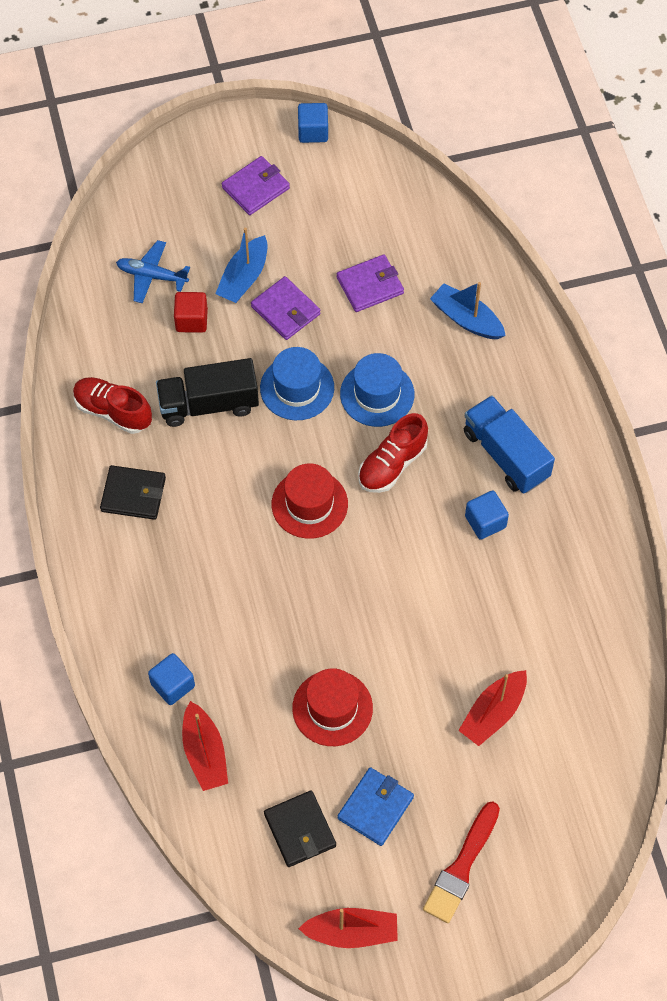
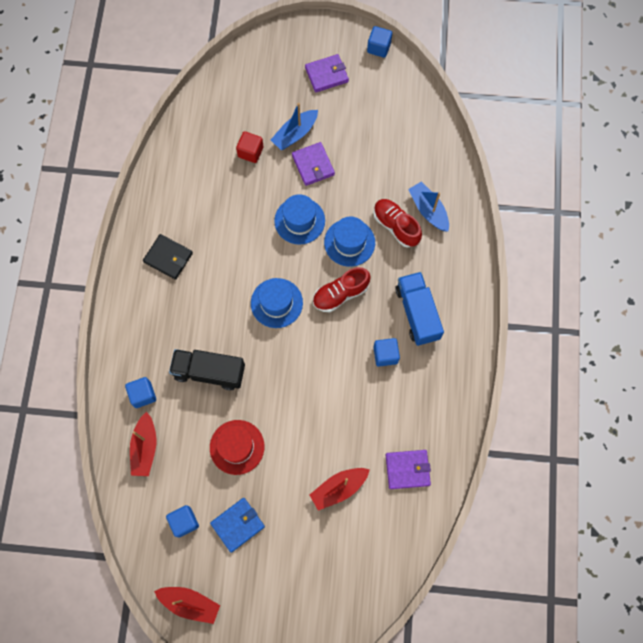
camera: 20 degrees right, 10 degrees up
(113, 411) = (177, 197): red shoe -> red shoe (396, 226)
(152, 276) = (237, 113): blue plane -> none
(208, 404) = (239, 213): black truck -> black truck (209, 372)
(300, 830) = (184, 522): black wallet -> blue cube
(309, 504) = (276, 303): red hat -> blue hat
(370, 285) = (374, 166): purple wallet -> purple wallet (407, 469)
(461, 867) = (277, 586): red brush -> none

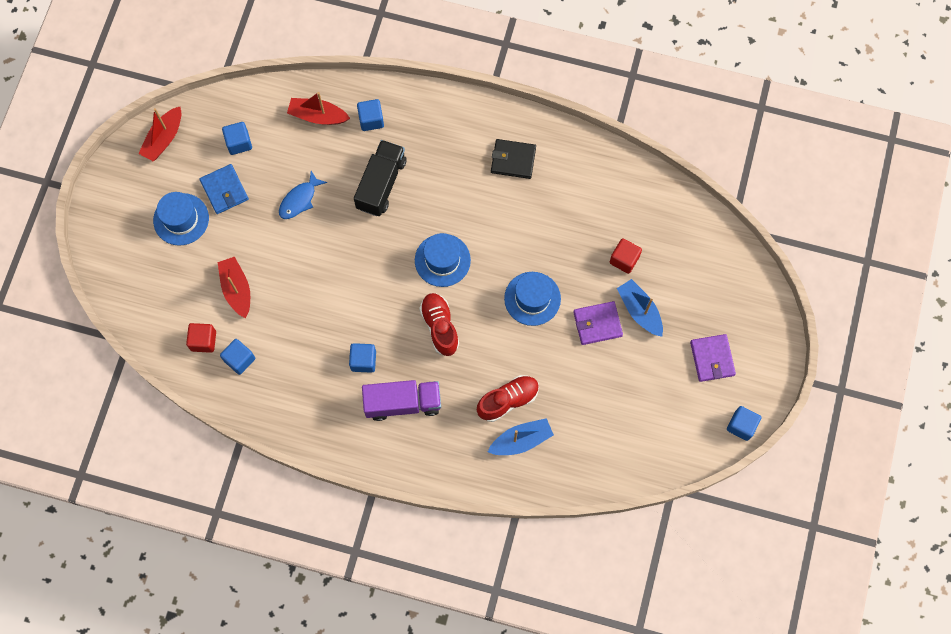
camera: 100 degrees right, 0 degrees up
(168, 257) = (513, 160): black wallet -> black wallet turned 60 degrees clockwise
(237, 447) = (299, 200): red hat -> blue fish
(349, 242) = (497, 347): blue hat -> blue hat (181, 219)
(396, 509) = (203, 341): none -> red cube
(407, 469) = (239, 359): purple wallet -> blue cube
(417, 313) = (403, 403): blue truck -> purple truck

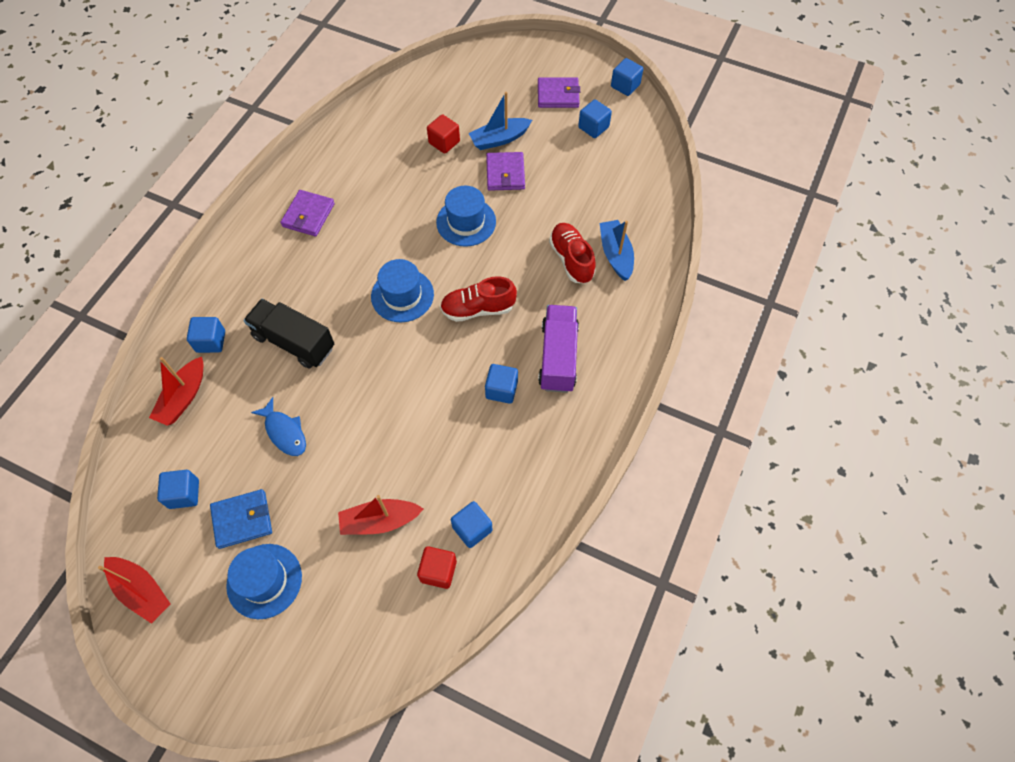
camera: 80 degrees left, 10 degrees down
(513, 160) = (308, 215): black wallet -> purple wallet
(675, 400) = (593, 127): none -> blue cube

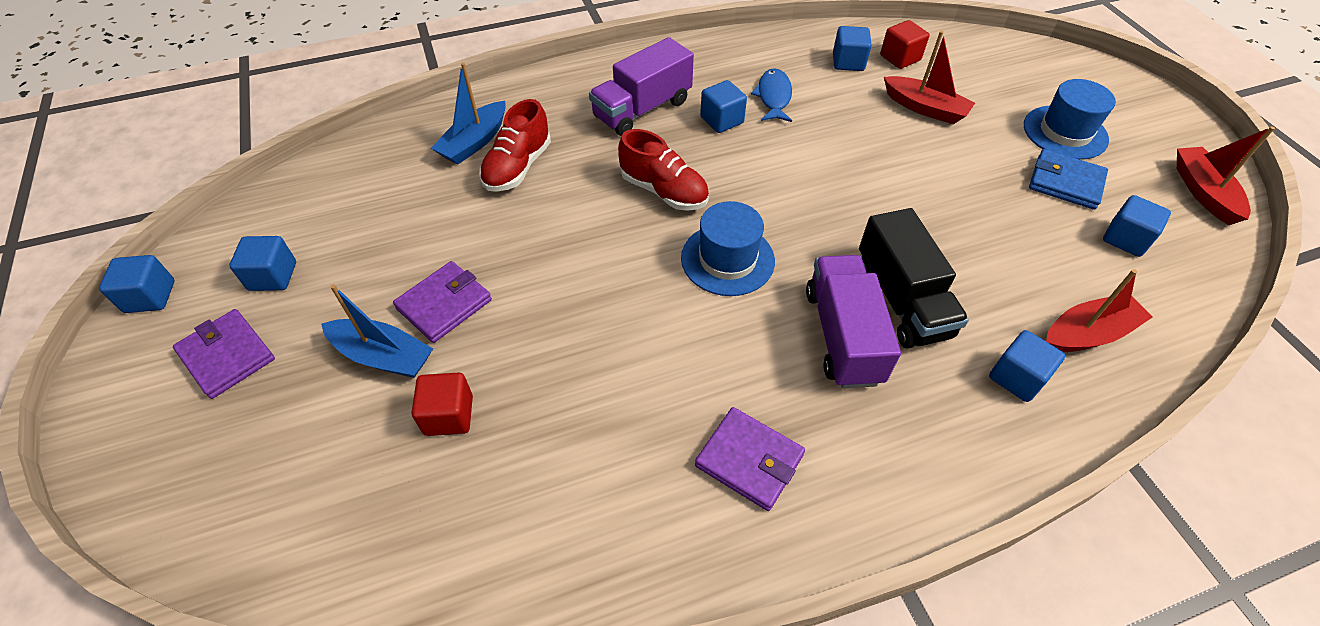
camera: 135 degrees left, 10 degrees down
(284, 432) = (974, 222): blue fish -> blue fish (773, 97)
(308, 215) = (749, 460): purple wallet -> purple wallet turned 60 degrees clockwise
(310, 299) = (843, 336): none -> purple truck
(466, 222) = (564, 283): blue hat -> none

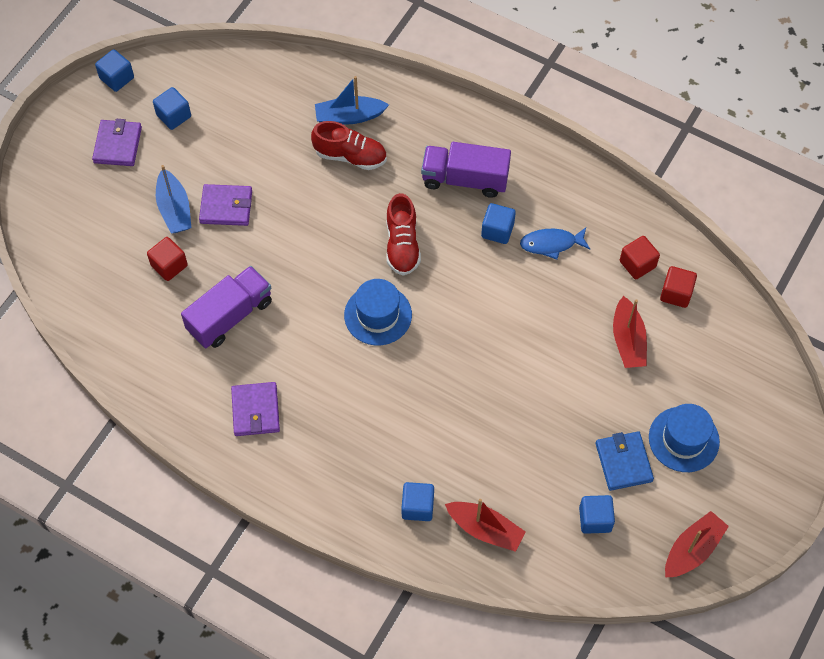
camera: 50 degrees right, 10 degrees up
(518, 167) = (350, 156): red shoe -> red shoe turned 150 degrees counterclockwise
(773, 97) = (551, 244): blue fish -> blue fish turned 150 degrees counterclockwise
(843, 336) = (372, 406): purple truck -> purple truck (230, 316)
(848, 62) = (637, 264): blue cube -> red cube
(901, 300) = (426, 421): black truck -> none

